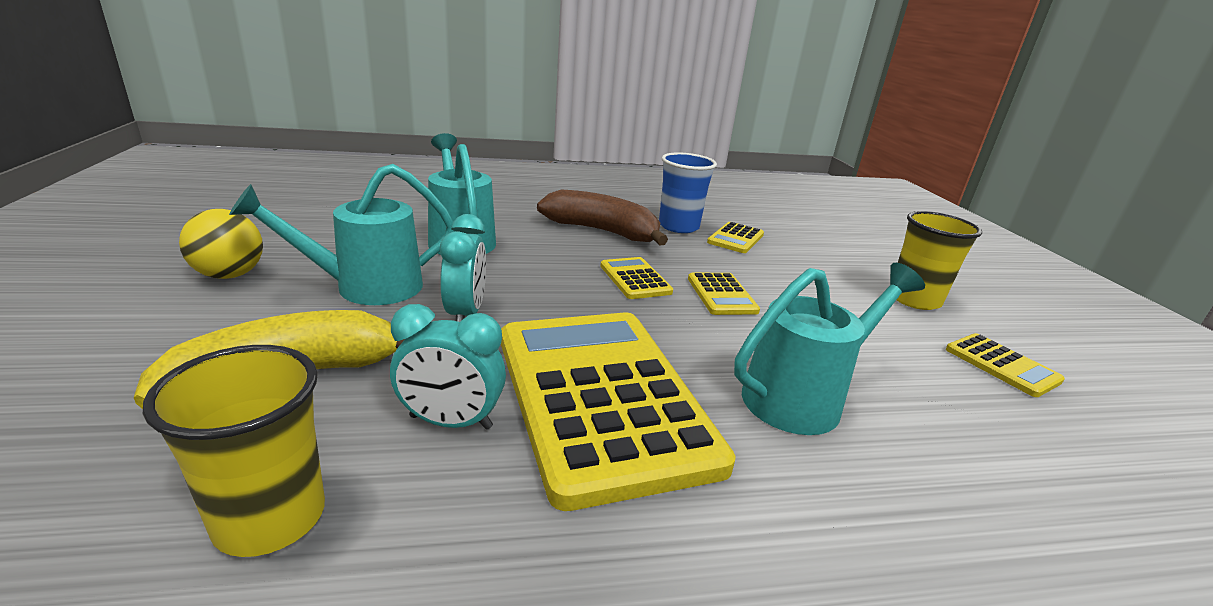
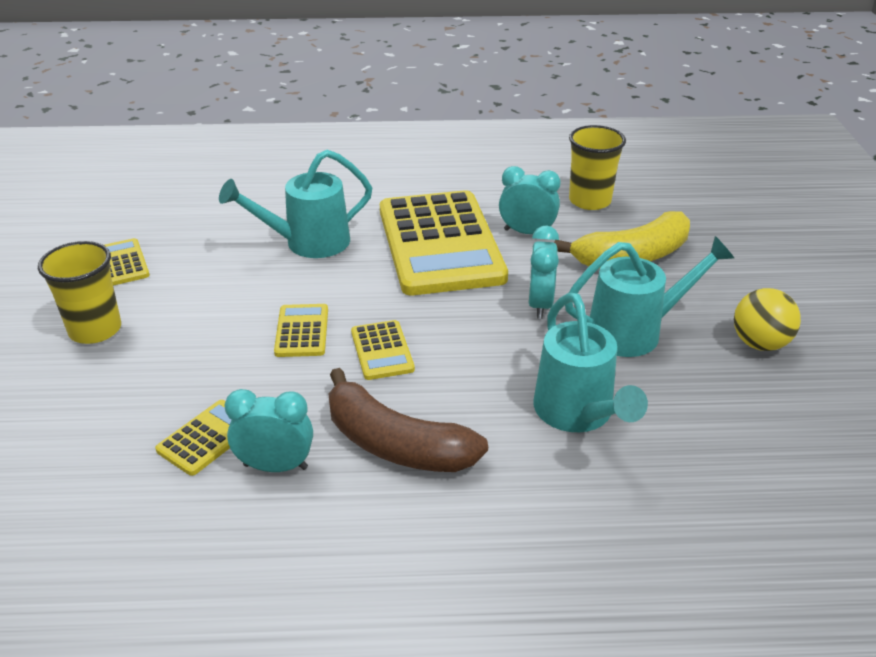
camera: 170 degrees left, 10 degrees up
(678, 226) = (275, 466): blue cup -> turquoise clock

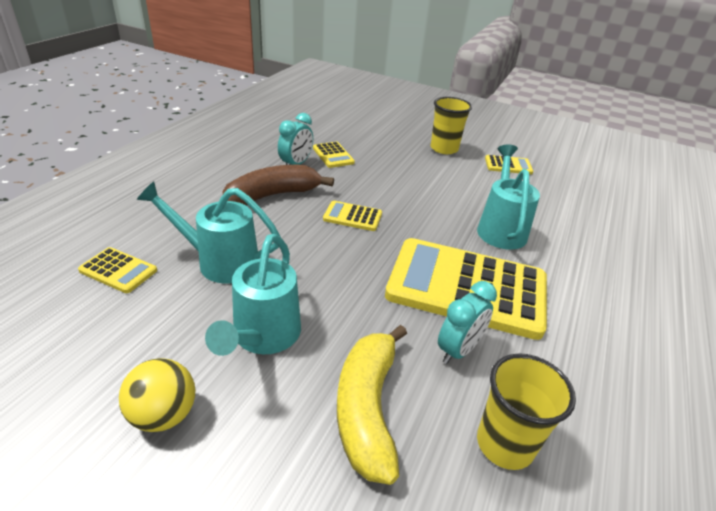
camera: 115 degrees right, 0 degrees up
(302, 331) = (395, 198): yellow calculator -> yellow calculator (118, 270)
(539, 304) = (343, 302): turquoise clock -> none

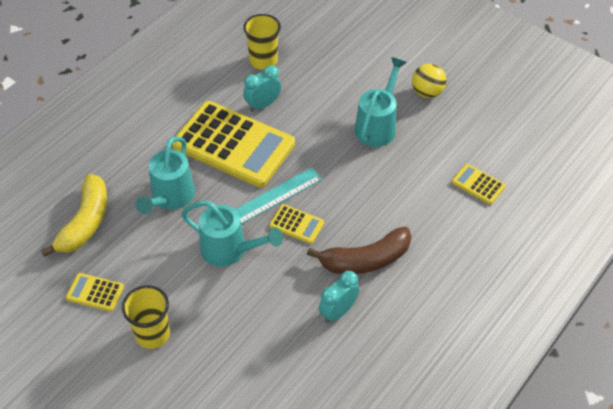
camera: 165 degrees left, 15 degrees up
(220, 262) = (408, 185): turquoise watering can -> turquoise watering can (230, 250)
(333, 155) = (293, 327): yellow calculator -> none
(367, 409) = (325, 82): yellow banana -> yellow banana (85, 222)
(386, 238) = (276, 196): none -> turquoise ruler

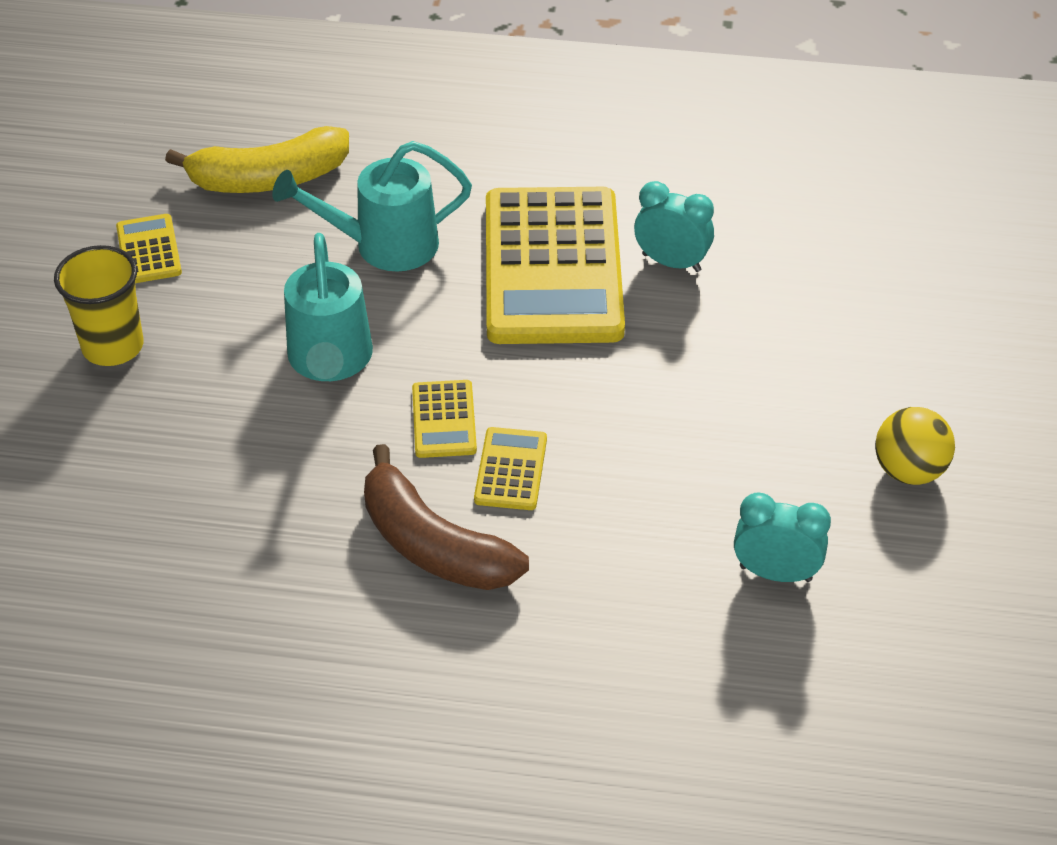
camera: 60 degrees right, 5 degrees down
(263, 60) = (773, 218): yellow cup -> none
(276, 196) = (484, 367): turquoise ruler -> none
(338, 312) = (297, 553): turquoise clock -> turquoise clock (775, 573)
(378, 125) = (759, 433): turquoise watering can -> none
(478, 184) = (740, 643): yellow calculator -> yellow calculator (511, 469)

